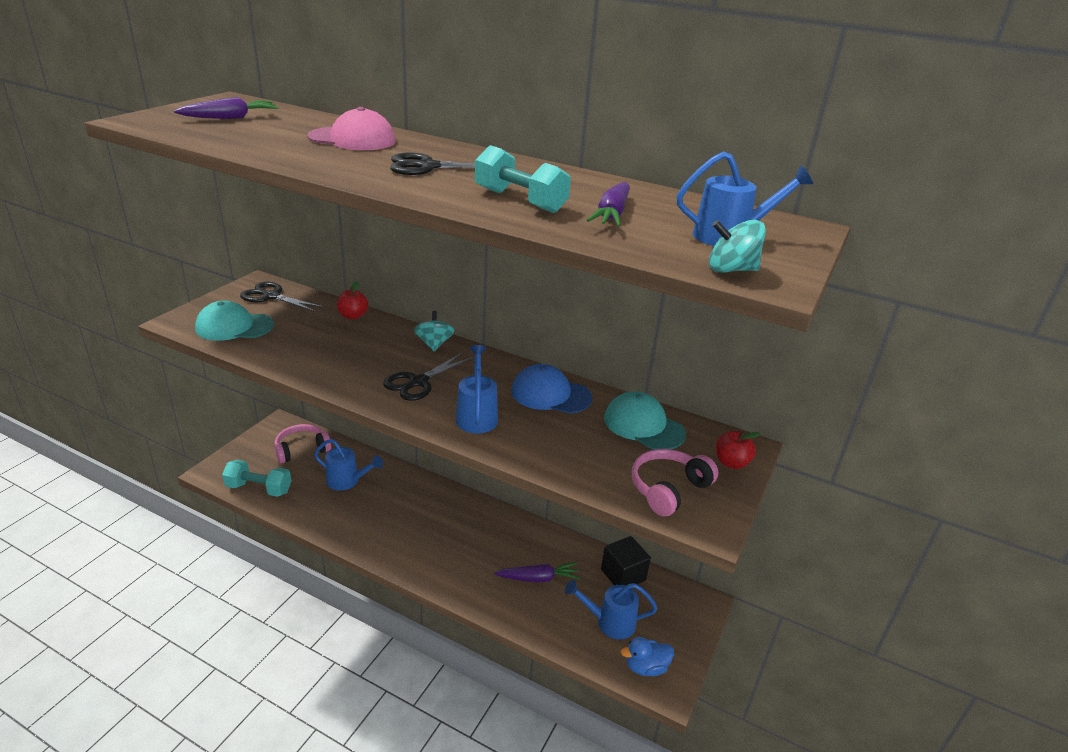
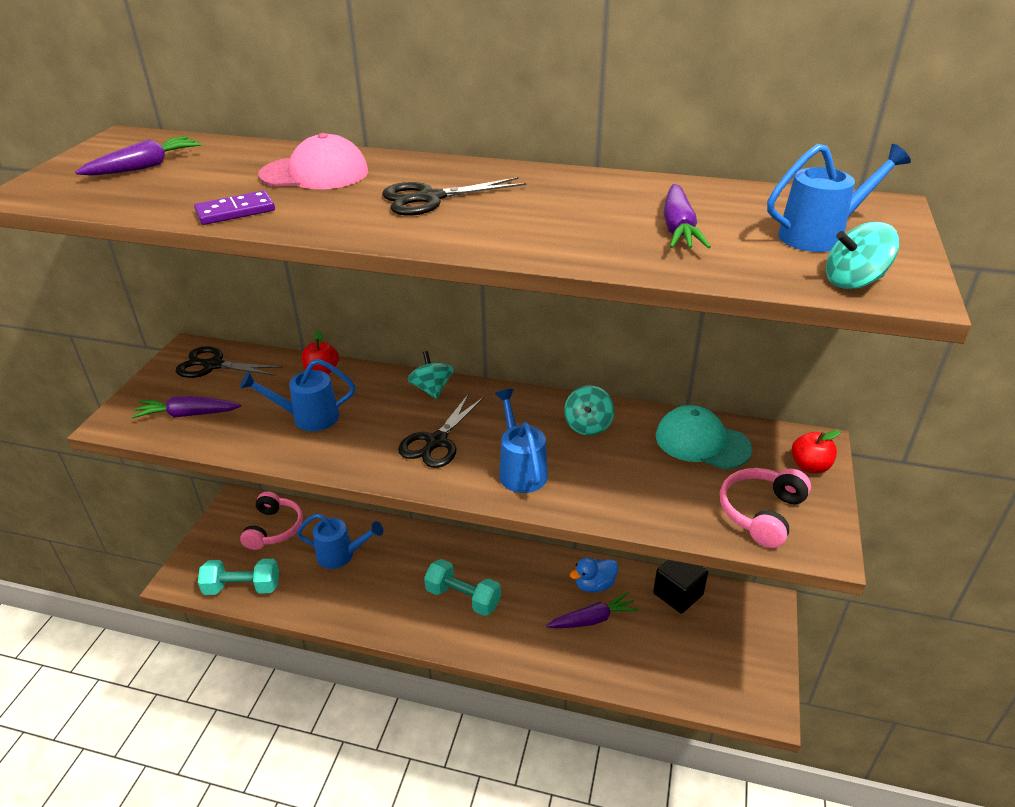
camera: 10 degrees left, 5 degrees up
(234, 326) = (188, 415): turquoise cap -> purple carrot
(274, 153) = (235, 211): none -> purple domino
(302, 450) = (274, 528): pink headphones -> pink headphones turned 135 degrees clockwise
(520, 201) = (567, 229): turquoise dumbbell -> turquoise dumbbell (463, 597)
(550, 394) = (588, 425): blue cap -> turquoise spinning top
(610, 622) = (684, 651): blue watering can -> blue watering can (308, 417)
(646, 667) = (738, 691): blue duck -> blue duck (594, 585)

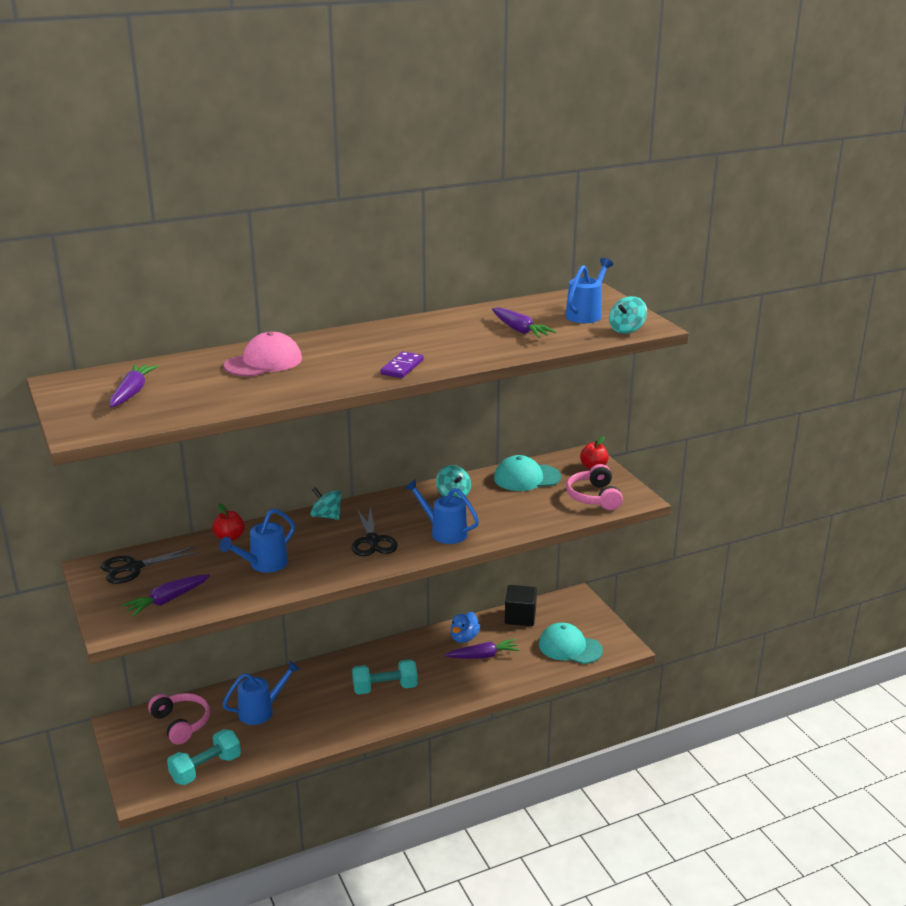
camera: 40 degrees left, 10 degrees down
(235, 211) = (262, 395): purple domino -> purple domino (402, 367)
(430, 198) = (365, 354): black scissors -> none
(592, 619) = (483, 656): purple carrot -> purple carrot turned 45 degrees clockwise
(698, 668) = (570, 647): none -> turquoise cap

